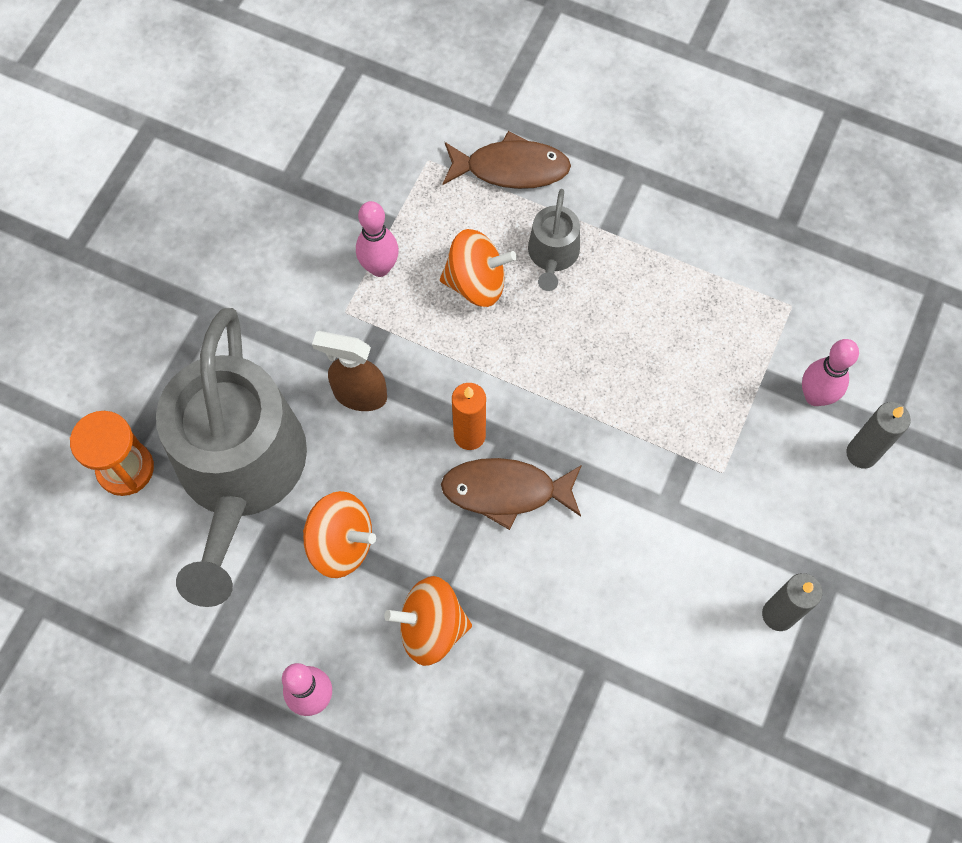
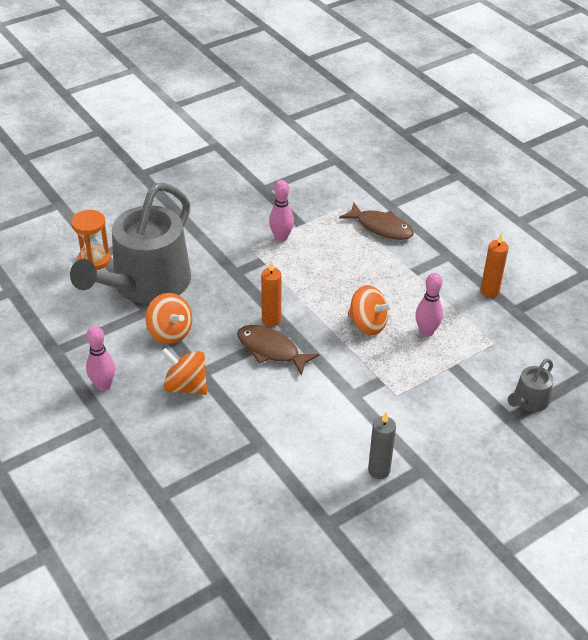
camera: 30 degrees right, 25 degrees down
(359, 394) = (229, 280): brown spray bottle -> none
(476, 282) = (325, 263): orange spinning top -> orange spinning top (367, 324)
(553, 255) = (375, 269): grey watering can -> grey watering can (528, 401)
(732, 213) = (489, 292): none -> orange candle
(815, 396) = (477, 387): pink bowling pin -> pink bowling pin (426, 332)
(861, 454) = (485, 423): grey candle -> none

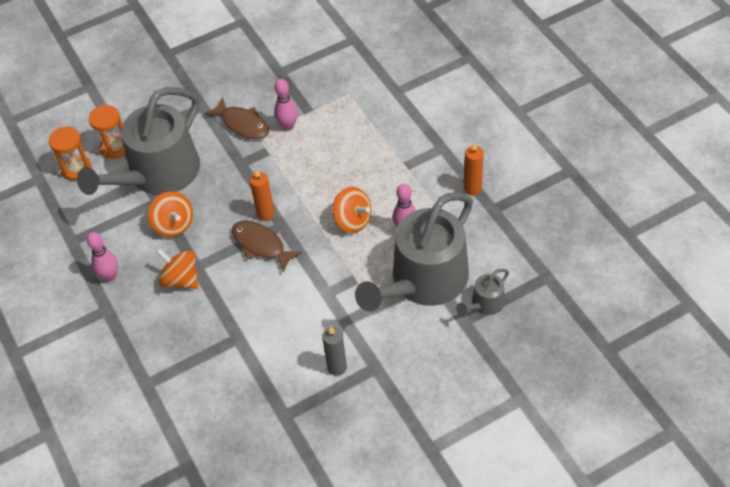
camera: 10 degrees right, 10 degrees up
(53, 281) = (76, 169): none -> orange hourglass
(381, 227) = (384, 116): brown fish -> brown fish (243, 124)
(457, 381) = (423, 281): none -> grey watering can

